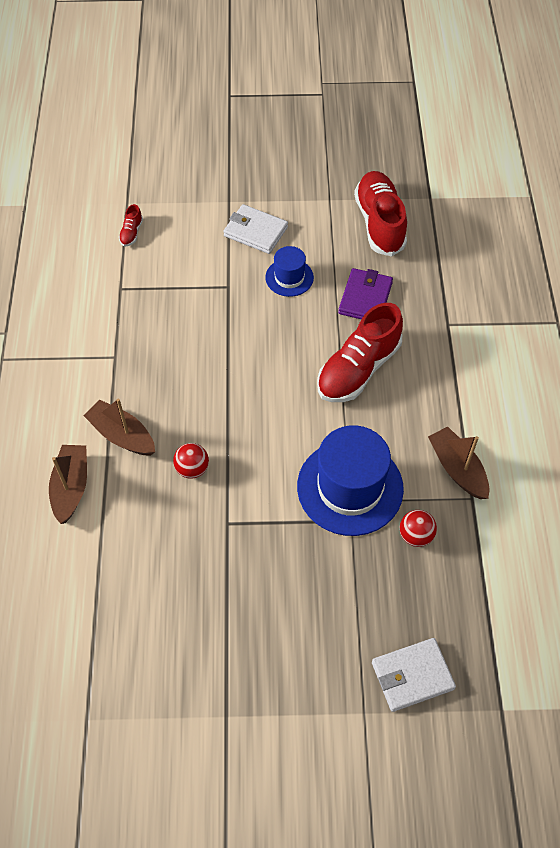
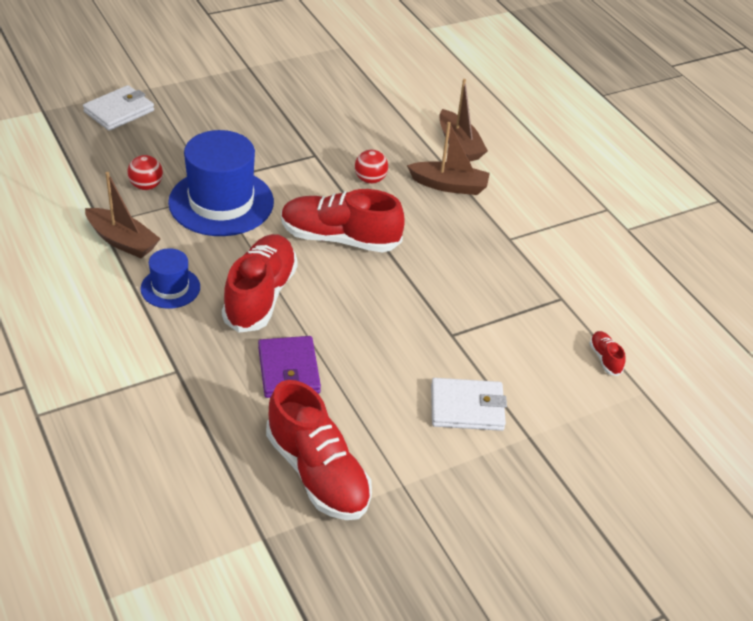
camera: 150 degrees right, 15 degrees down
(262, 406) = (339, 239): none -> red shoe
(289, 277) = (390, 366): blue hat -> blue hat (170, 288)

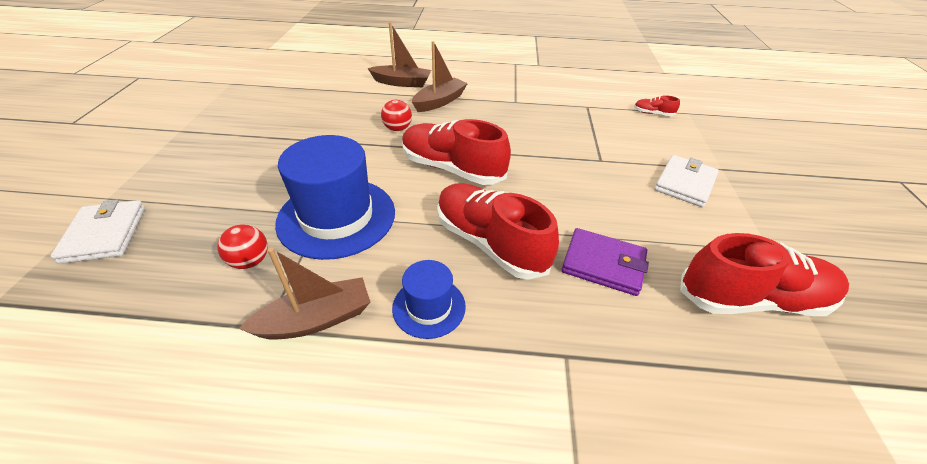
camera: 55 degrees left, 0 degrees up
(339, 239) = (452, 169): red shoe -> red shoe turned 75 degrees clockwise

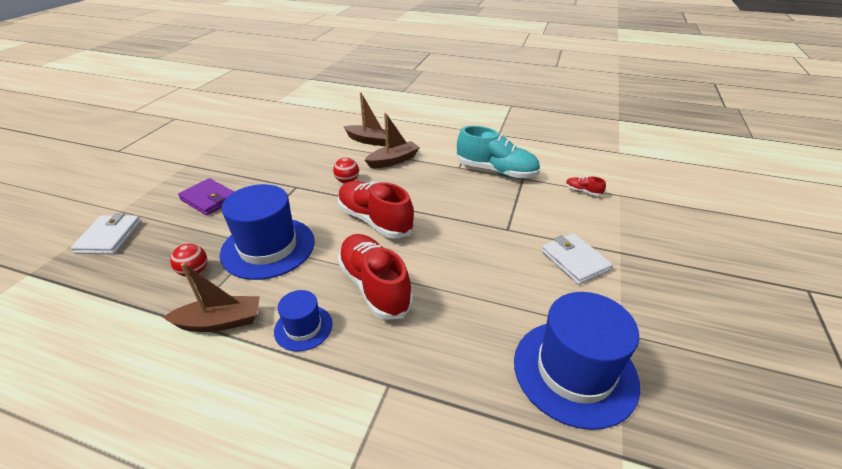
camera: 15 degrees right, 5 degrees down
(556, 102) = (496, 171): none -> turquoise shoe
(603, 264) = (459, 319): purple wallet -> purple wallet (209, 199)
(685, 183) = (574, 261): white wallet -> white wallet turned 75 degrees counterclockwise
(751, 299) = (574, 371): red shoe -> blue hat

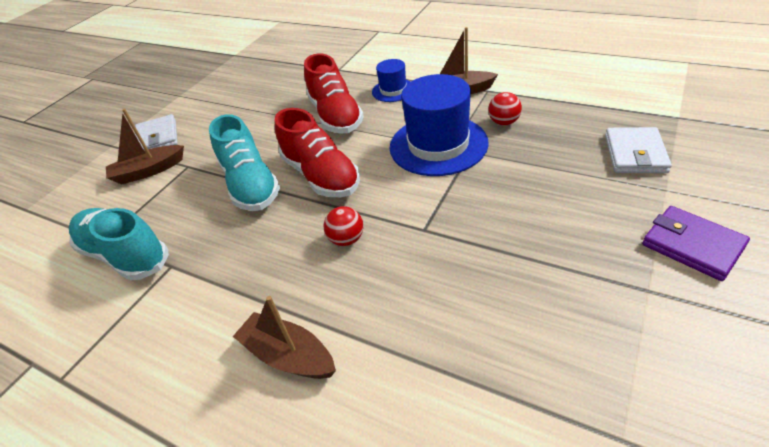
camera: 165 degrees left, 5 degrees up
(209, 199) = (546, 208): purple wallet -> purple wallet (692, 245)
(393, 161) = (264, 286): brown boat -> brown boat (148, 171)
(434, 213) = (250, 184): none -> turquoise shoe
(574, 371) = (227, 78): blue hat -> none
(583, 191) = (58, 215): red shoe -> none

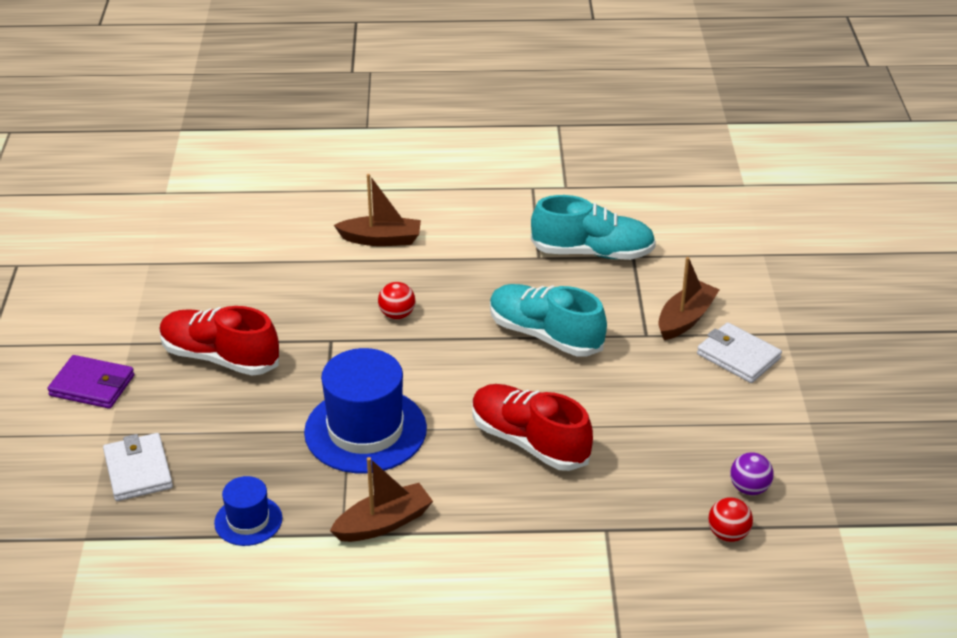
camera: 145 degrees right, 5 degrees down
(250, 73) = (749, 488): none -> purple ball
(321, 175) = (475, 363): red shoe -> red shoe (220, 358)
(393, 90) = (481, 504): blue hat -> blue hat (248, 521)
(504, 122) = (299, 481): red ball -> red ball (728, 534)

